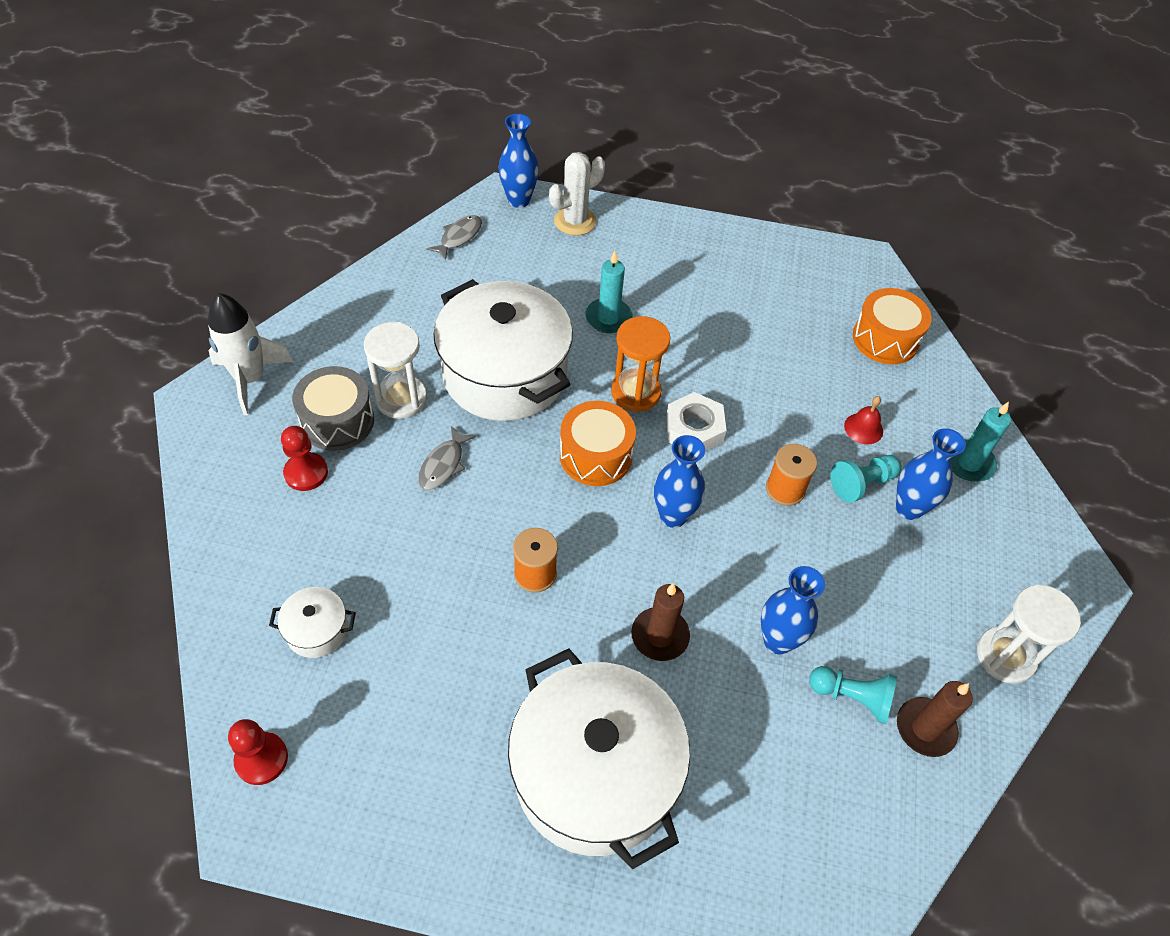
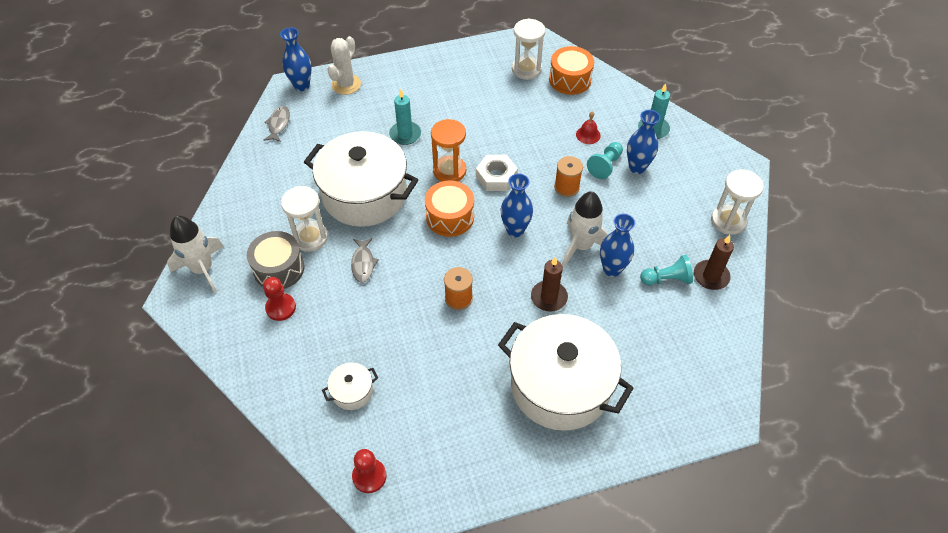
camera: 25 degrees left, 0 degrees up
(753, 584) = (581, 246): none -> white rocket
(830, 299) = (526, 69): none -> white hourglass

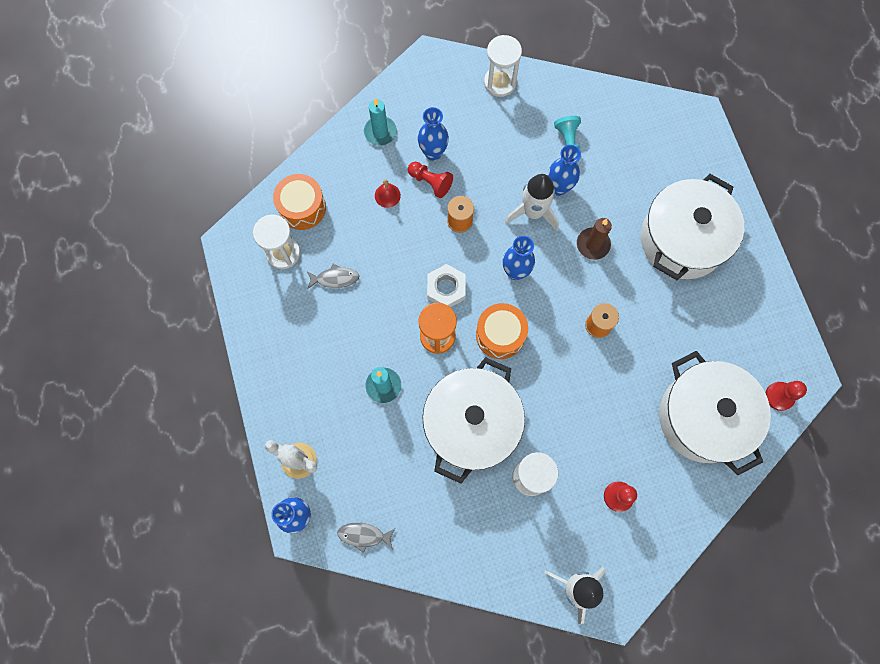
camera: 90 degrees left, 20 degrees up
(279, 268) = (571, 505): grey drum -> none
(352, 391) = (703, 417): white pot -> white pot, size x2.42
(363, 263) = (561, 419): grey fish -> grey fish (335, 278)
(605, 165) = (430, 182): turquoise pawn -> red pawn
(711, 276) = (563, 106): brown candle -> none

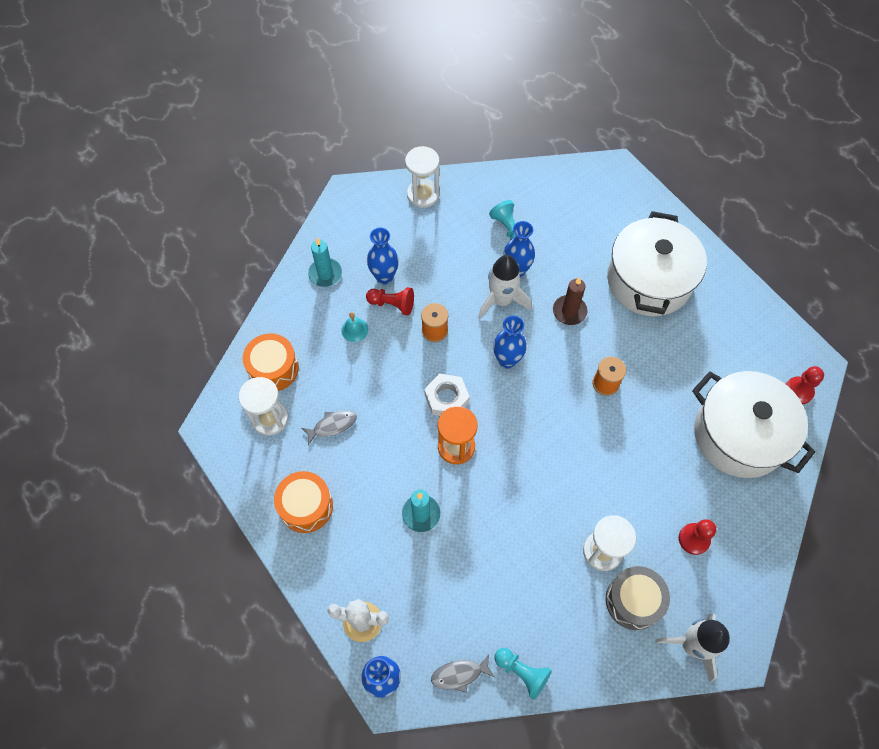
camera: 20 degrees left, 10 degrees down
(387, 195) = (354, 330): red bell -> turquoise bell
(418, 554) = (522, 672): none -> turquoise pawn
(471, 424) = (524, 521): white pot -> none
(500, 335) = (516, 424): orange drum -> orange drum (306, 506)
(540, 530) = (633, 601): none -> grey drum

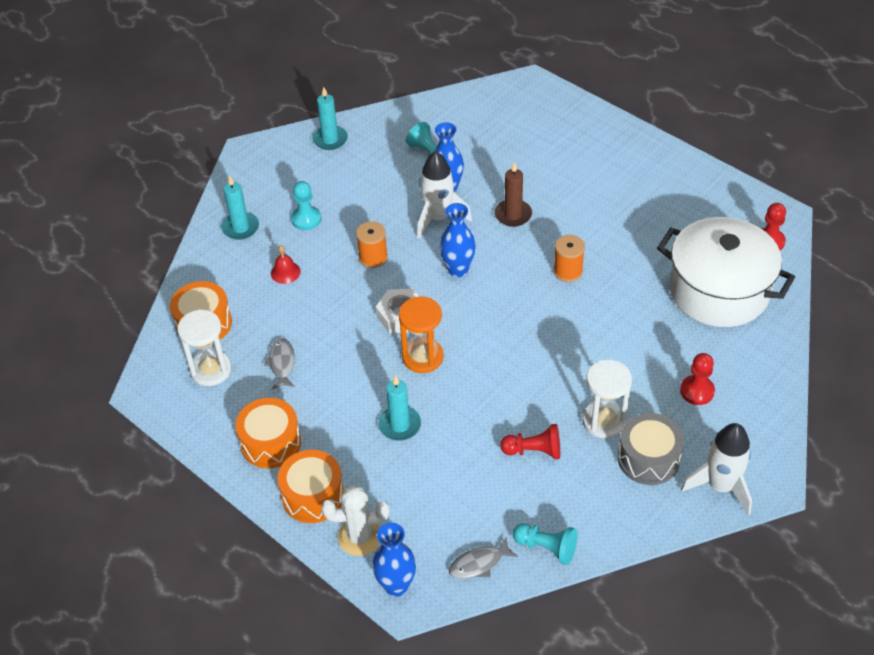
camera: 10 degrees left, 15 degrees down
(331, 570) = (313, 496): none -> orange drum
(332, 426) = (282, 363): grey fish -> grey fish turned 60 degrees counterclockwise
(354, 330) = (285, 272): turquoise bell -> red bell
(384, 277) = (306, 219): blue vase -> turquoise pawn
(392, 304) = (321, 242): red pawn -> red pawn (534, 451)
(423, 195) = (330, 139): white hourglass -> turquoise candle
(649, 280) = (589, 173): white pot -> none

